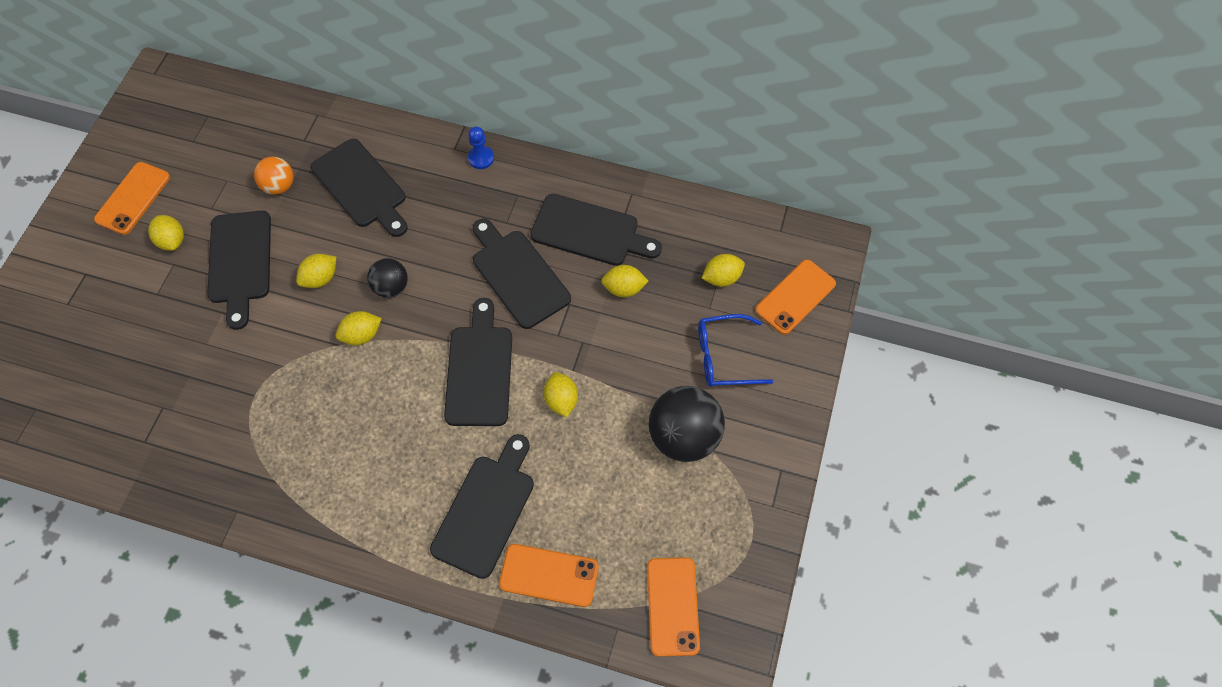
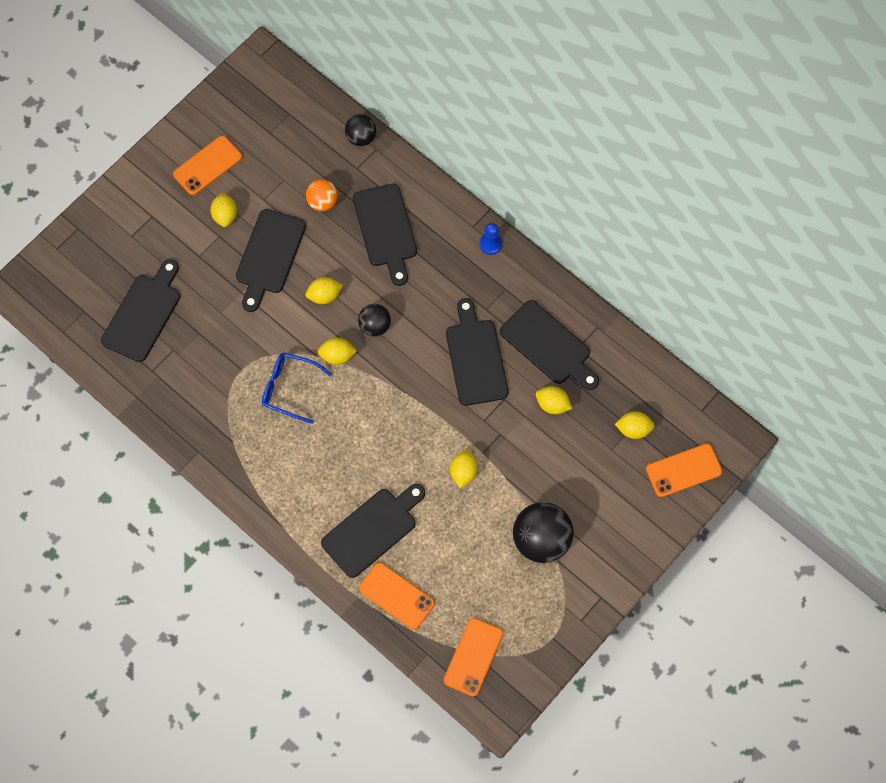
camera: 25 degrees right, 5 degrees up
(296, 110) = (361, 137): none -> black ball
(479, 370) = (413, 422): black cutting board -> black cutting board (143, 314)
(723, 357) = (602, 493): blue glasses -> blue glasses (289, 388)

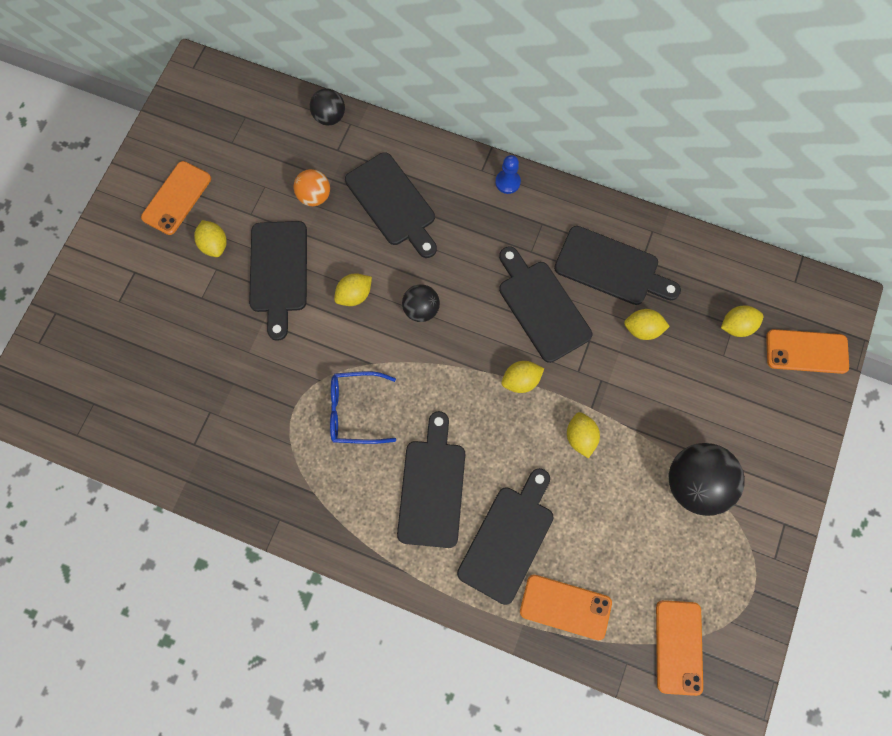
camera: 20 degrees left, 5 degrees up
(143, 314) = (162, 383): black cutting board -> black cutting board (432, 487)
(337, 356) = (393, 356): yellow lemon -> yellow lemon (521, 380)
(684, 470) = (806, 351): orange phone -> orange phone turned 45 degrees clockwise

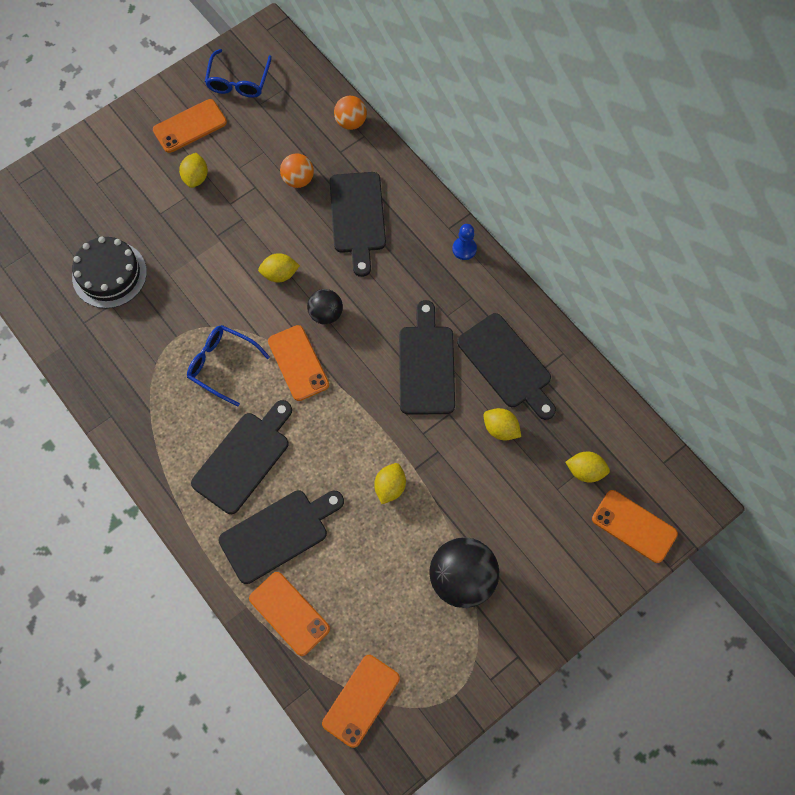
camera: 30 degrees right, 5 degrees down
(189, 383) = (109, 274): none -> black cake
(197, 131) = (238, 82): none -> blue glasses
(278, 272) = (232, 224): black cutting board -> none
(329, 117) = (351, 122): black ball -> orange ball
(425, 369) = (298, 363): none -> orange phone
(521, 380) = (370, 414): yellow lemon -> none

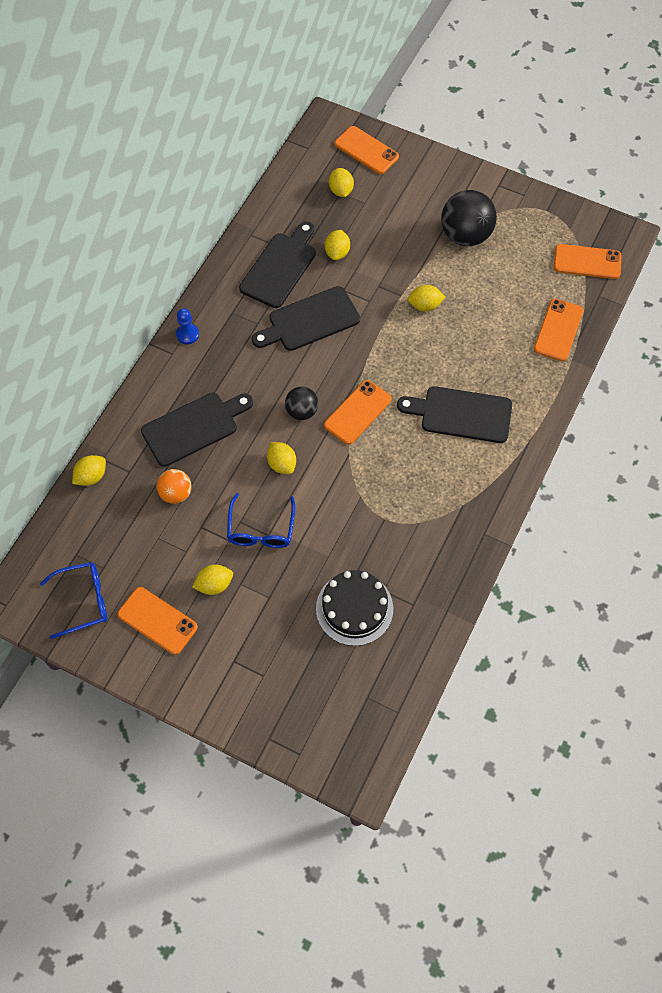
camera: 115 degrees left, 5 degrees down
(221, 364) = (390, 470): blue glasses -> blue glasses (261, 530)
(278, 534) = (505, 363): black cutting board -> none
(351, 122) = (91, 476): orange ball -> yellow lemon
(634, 526) = (366, 150): orange phone -> orange phone turned 60 degrees counterclockwise

